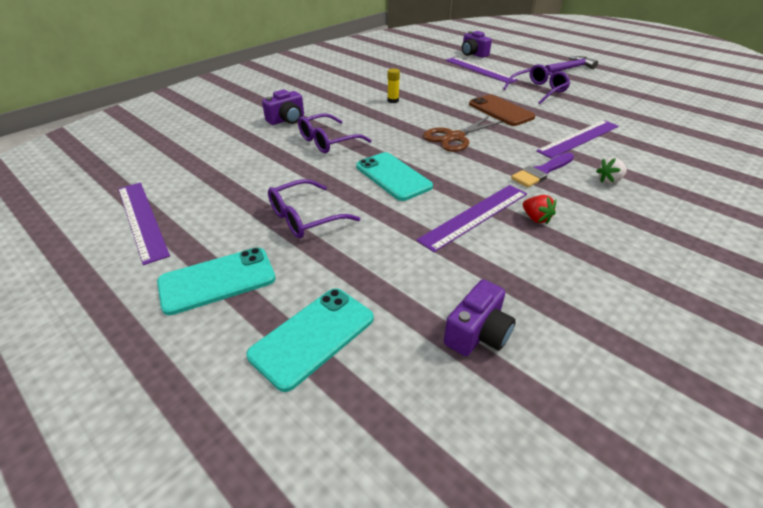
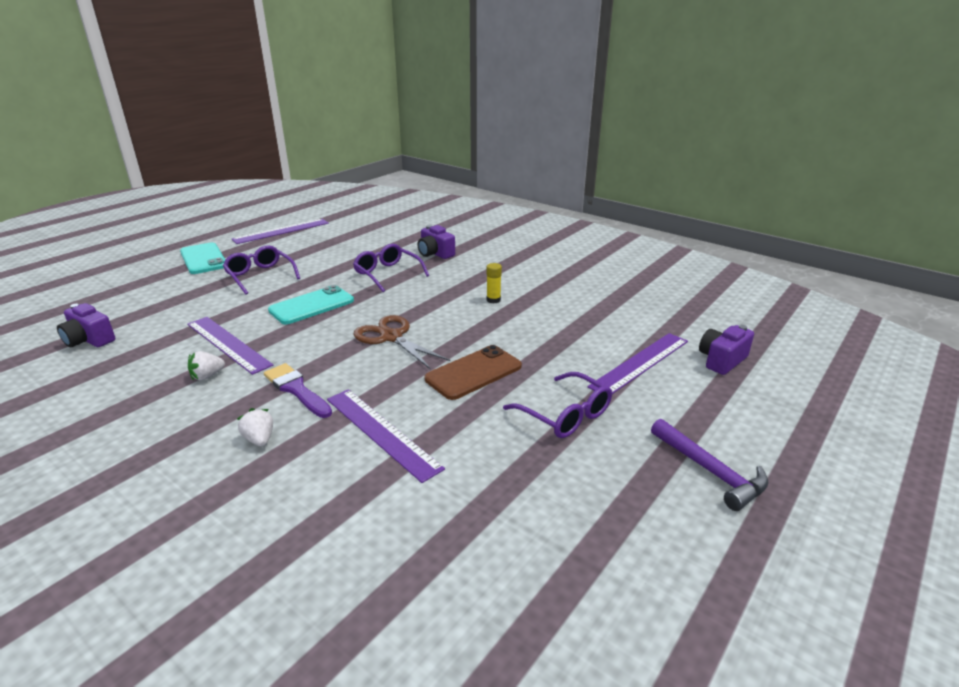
camera: 85 degrees right, 10 degrees down
(313, 336) = (132, 289): turquoise phone -> none
(536, 218) = (207, 376): red strawberry -> white strawberry

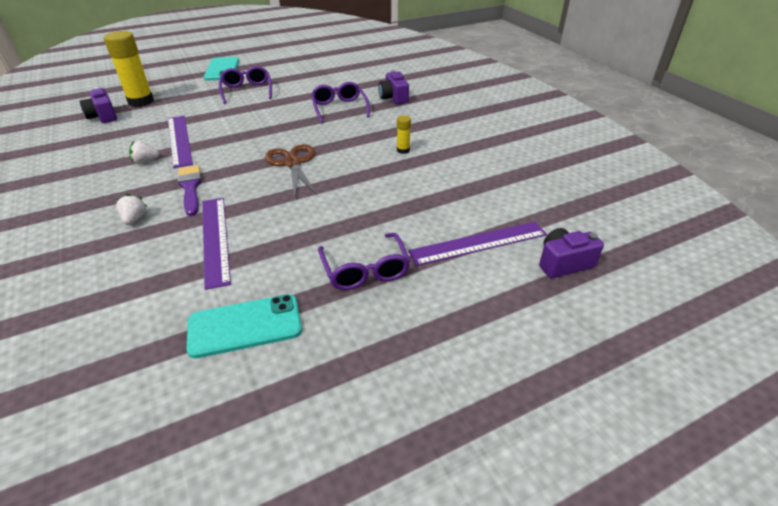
camera: 25 degrees right, 10 degrees up
(127, 313) = (141, 101): none -> yellow glue stick
(281, 231) = (294, 56): purple ruler -> none
(312, 305) = (260, 123): turquoise phone -> turquoise phone (245, 326)
(473, 373) = (326, 211): brown phone -> none
(710, 471) = (444, 366): purple hammer -> none

